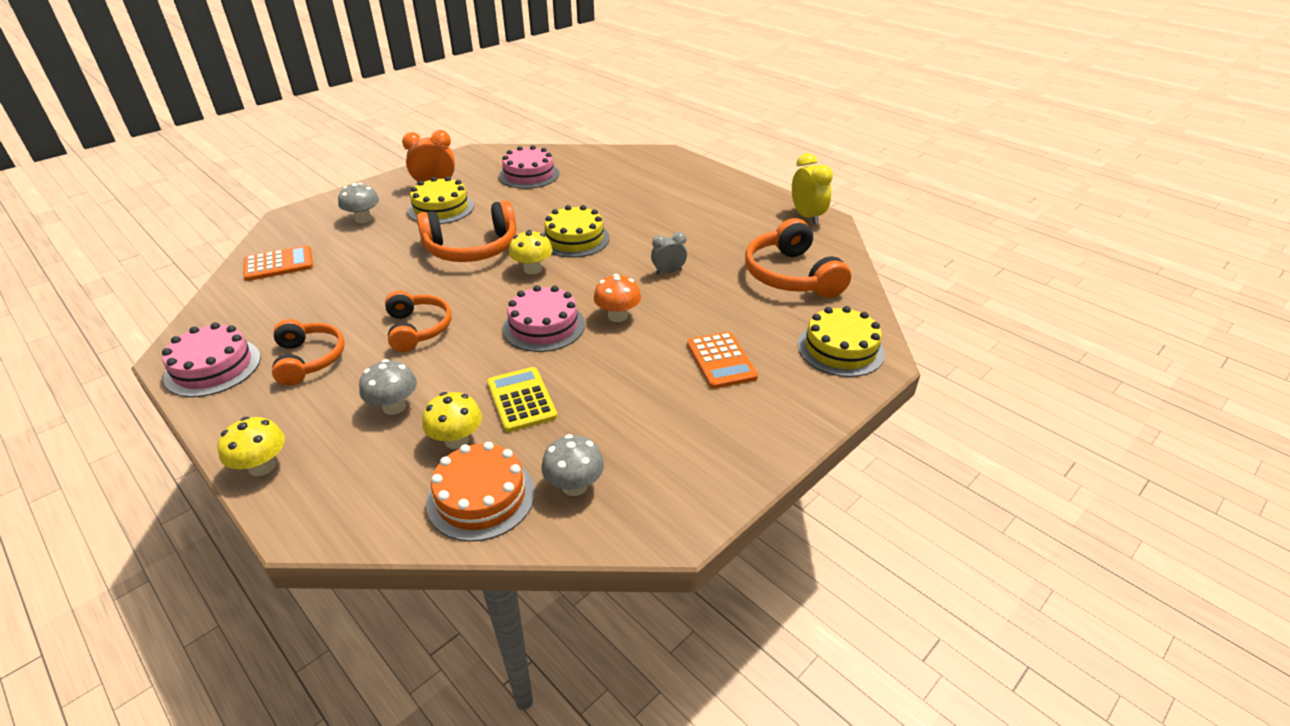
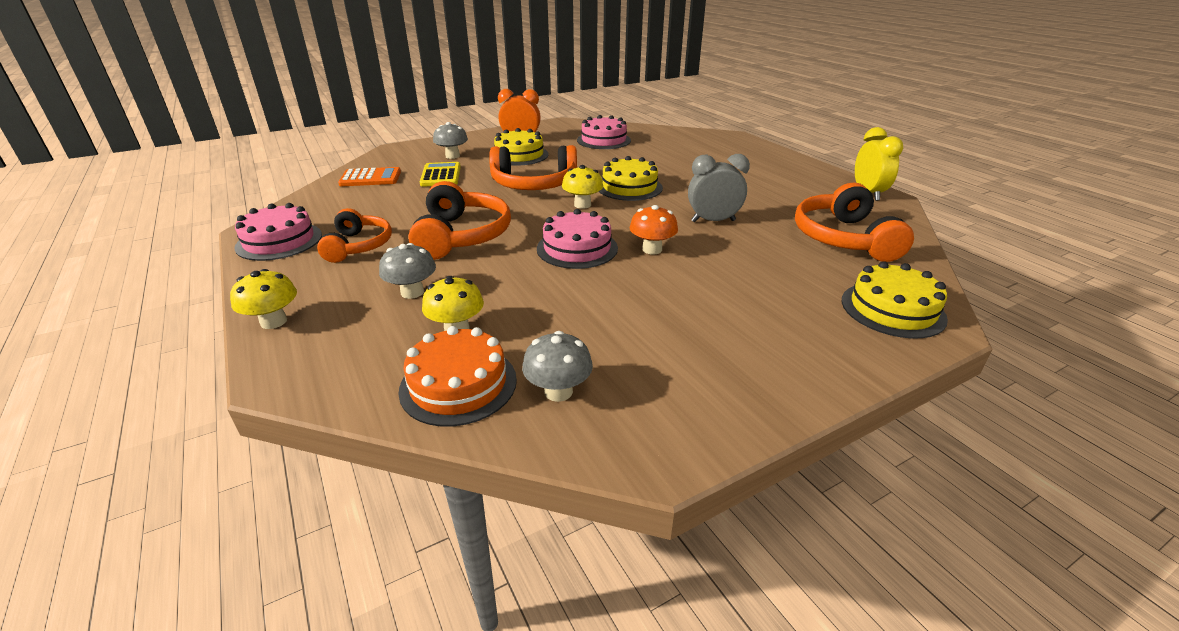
camera: 15 degrees right, 5 degrees down
(417, 329) = (461, 236): orange headphones -> orange headphones, size x1.51
(521, 400) = (533, 305): yellow calculator -> yellow calculator (441, 175)
(668, 272) = (713, 221): grey clock -> grey clock, size x1.57
(721, 361) = (751, 301): orange calculator -> none

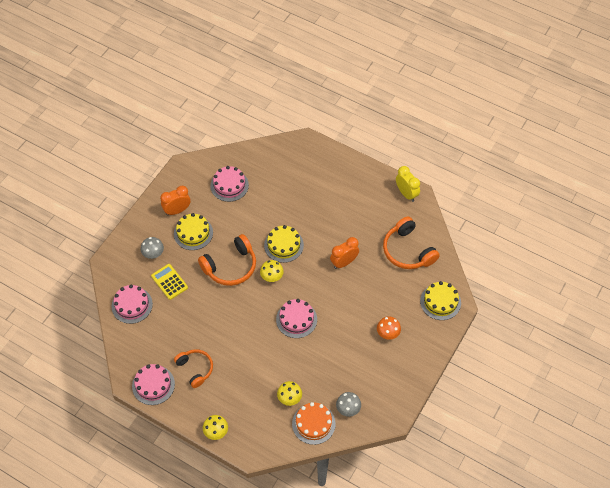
camera: 30 degrees left, 25 degrees up
(370, 178) = (132, 305): orange calculator -> pink cake
(412, 292) = (252, 387): grey mushroom -> none
(461, 236) = (235, 336): orange headphones -> none
(652, 249) = (329, 303): orange mushroom -> orange mushroom (388, 333)
(713, 221) = (344, 262): grey clock -> orange clock

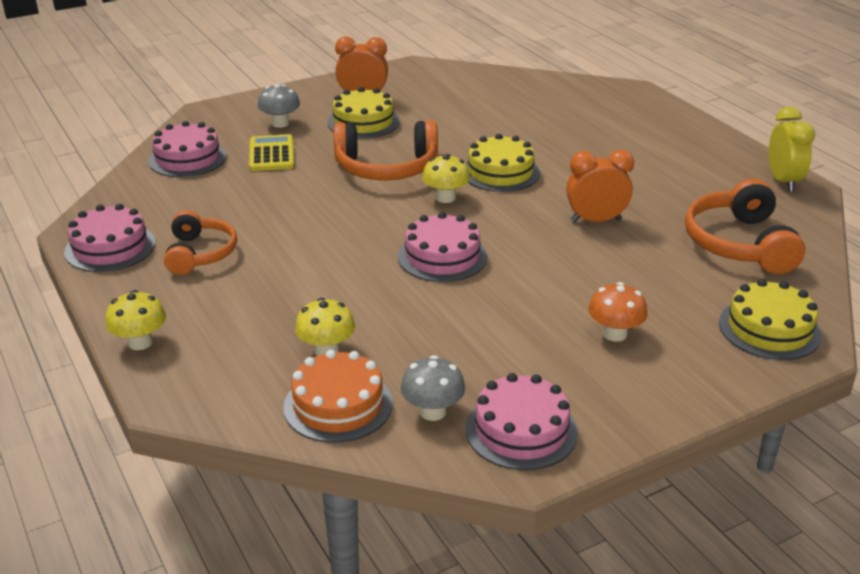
camera: 30 degrees right, 25 degrees down
(229, 185) = (468, 97): pink cake -> pink cake (521, 430)

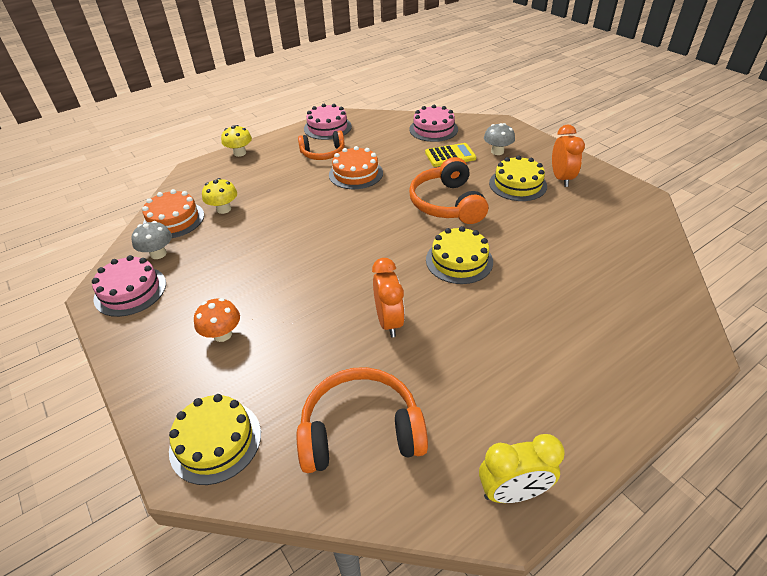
camera: 85 degrees right, 10 degrees up
(280, 227) = (356, 174): none -> orange cake
(442, 256) = (325, 242): pink cake -> none
(445, 198) = (409, 235): yellow mushroom -> none

